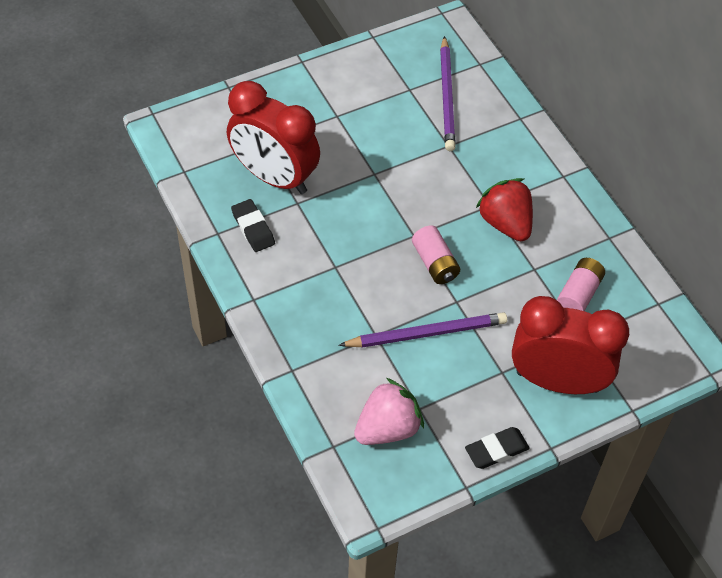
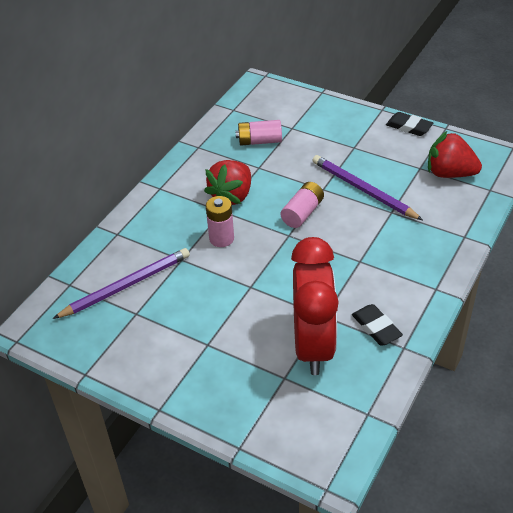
camera: 120 degrees left, 10 degrees down
(253, 228) = (376, 327): black eraser -> black eraser turned 60 degrees counterclockwise
(387, 428) = (449, 173): pink strawberry -> red strawberry
(451, 185) = (221, 238): none -> pink battery
(557, 381) = (335, 124): red clock -> none

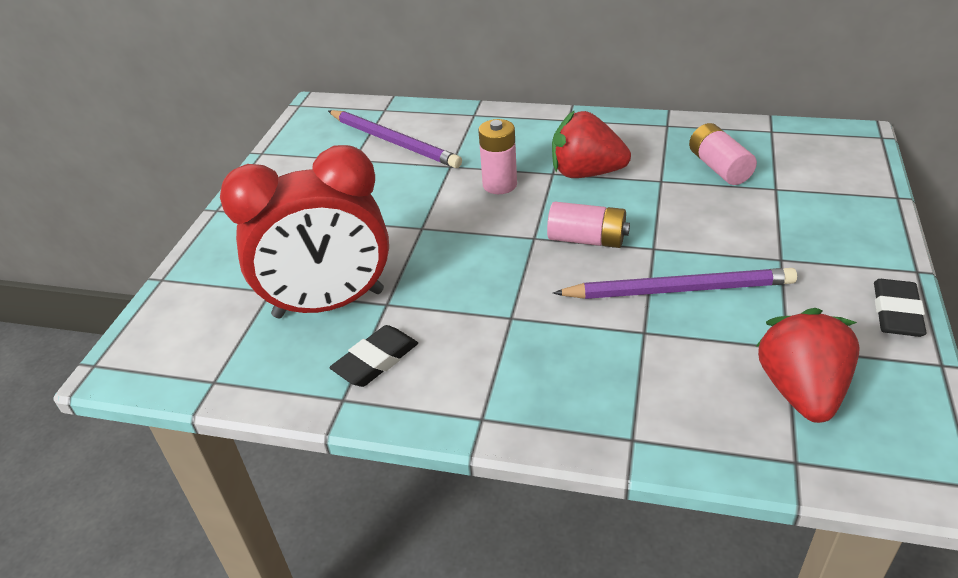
camera: 75 degrees right, 5 degrees down
(363, 190) = (678, 289): purple pencil -> purple pencil turned 60 degrees clockwise

